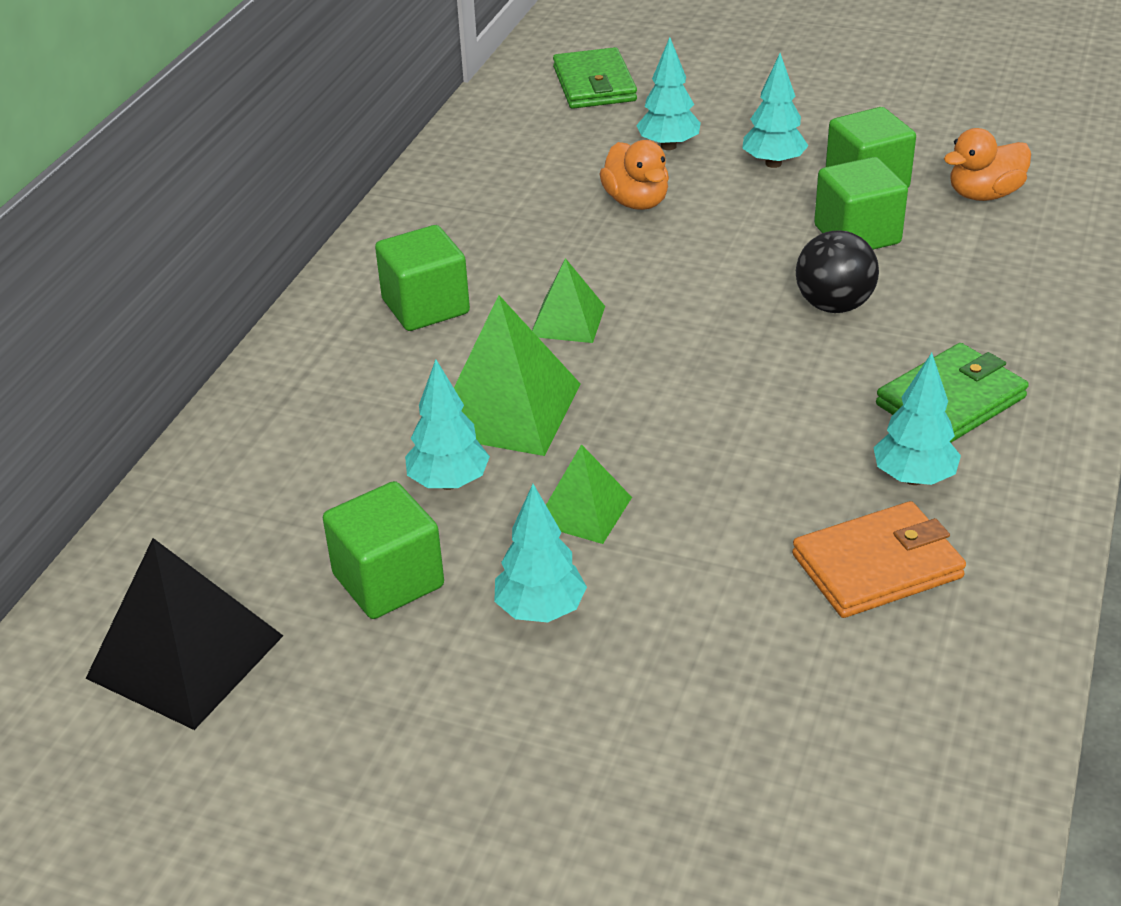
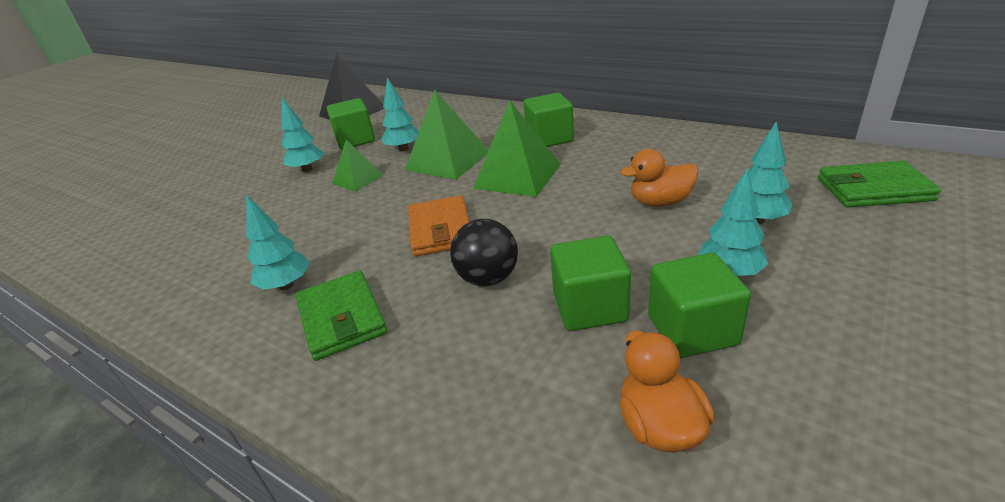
camera: 105 degrees right, 5 degrees down
(567, 321) = (517, 176): green pyramid -> green pyramid, size x1.72
(877, 566) = (237, 260): orange wallet -> orange wallet (440, 230)

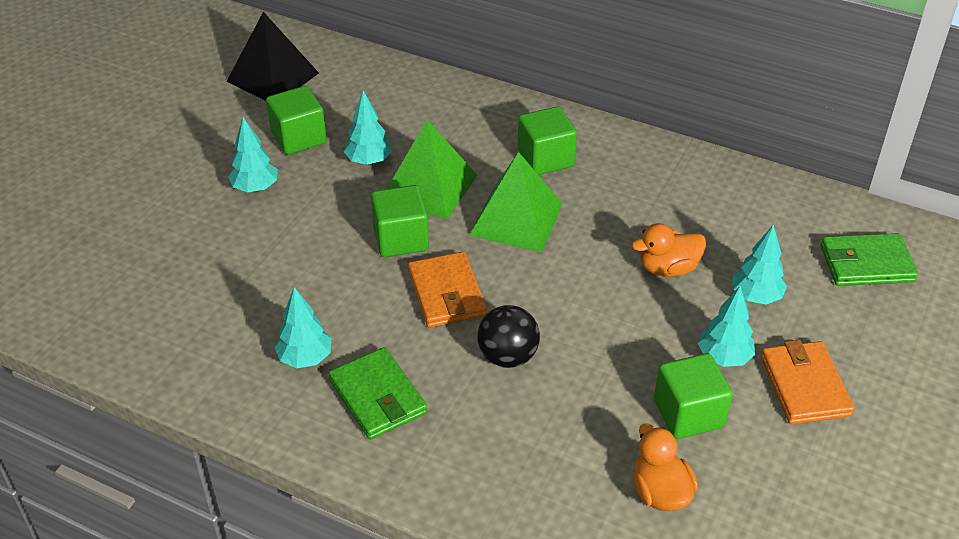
camera: 10 degrees left, 10 degrees up
(357, 179) = (327, 210): green pyramid -> none
(590, 307) = (604, 390): green cube -> green cube (401, 239)
(836, 299) = (804, 386): none -> orange wallet

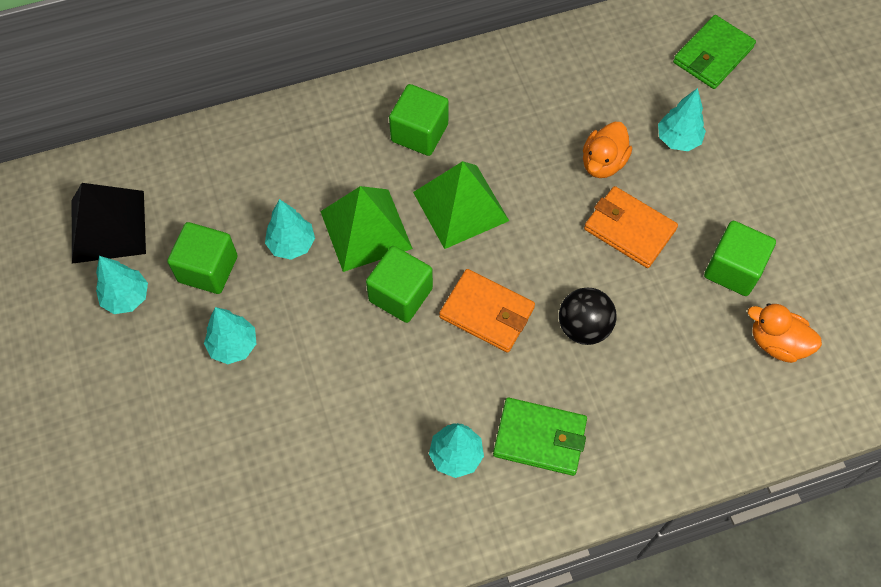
camera: 45 degrees left, 20 degrees up
(724, 357) = (709, 206): turquoise tree -> turquoise tree (127, 297)
(804, 386) = (773, 187): orange wallet -> orange wallet (629, 229)

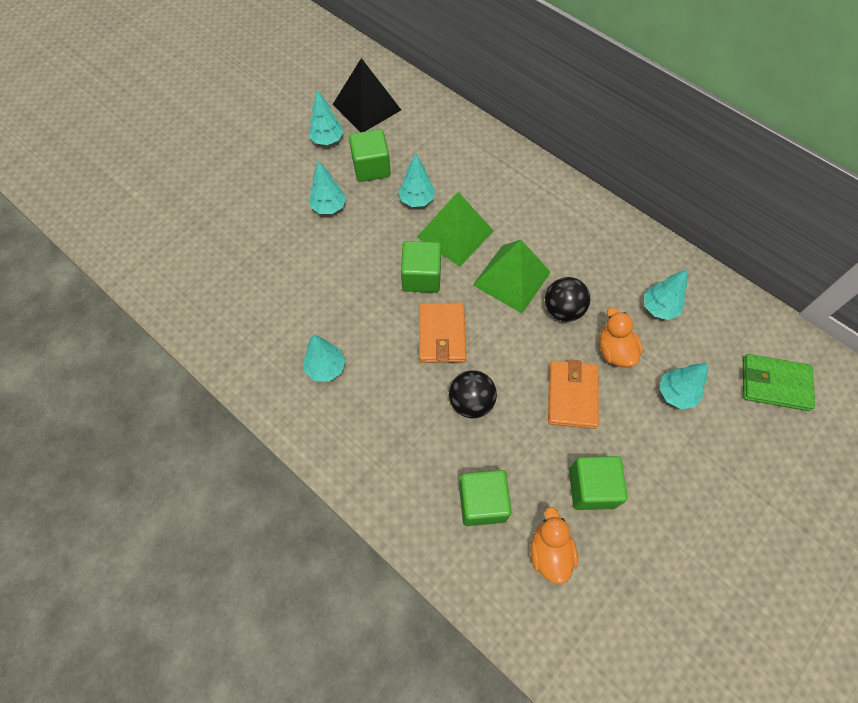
camera: 60 degrees right, 0 degrees up
(419, 133) = (549, 226): green cube -> green cube (482, 502)
(529, 180) = (563, 310): none -> black ball
(539, 438) = (368, 414): green wallet -> none
(579, 96) = (659, 308): none -> turquoise tree
(603, 162) = (614, 351): orange duck -> orange duck turned 75 degrees clockwise

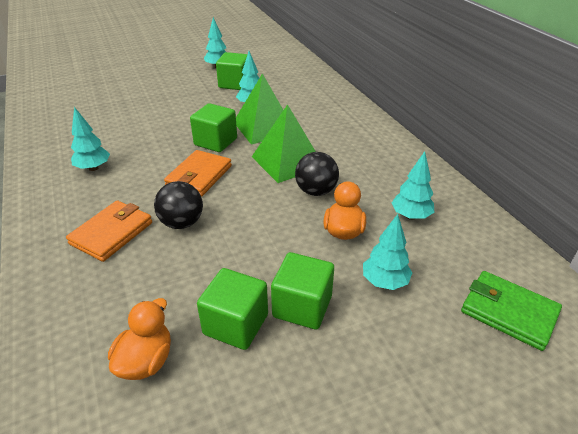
camera: 25 degrees right, 25 degrees down
(329, 207) = (186, 94): turquoise tree -> none
(367, 107) = (259, 59): black pyramid -> none
(482, 502) = (122, 294): green cube -> green cube (302, 306)
(572, 396) = (276, 248): orange wallet -> orange wallet (111, 233)

